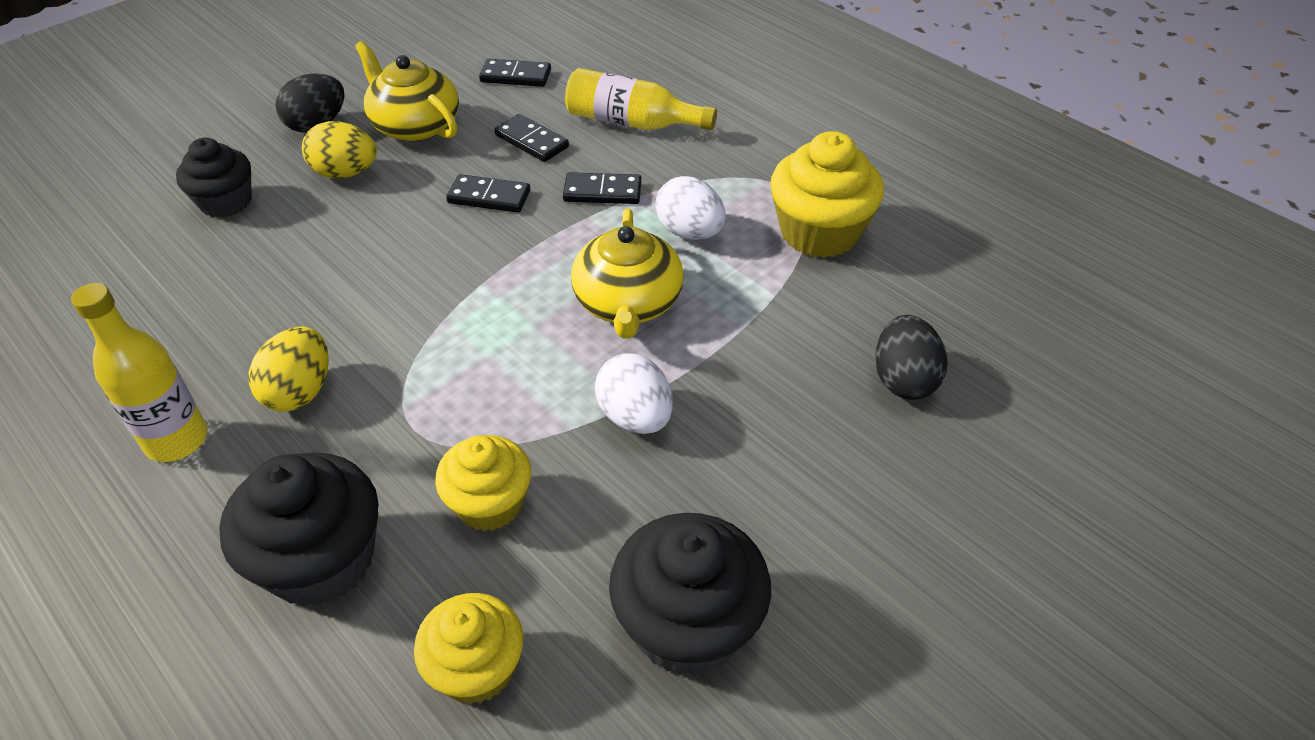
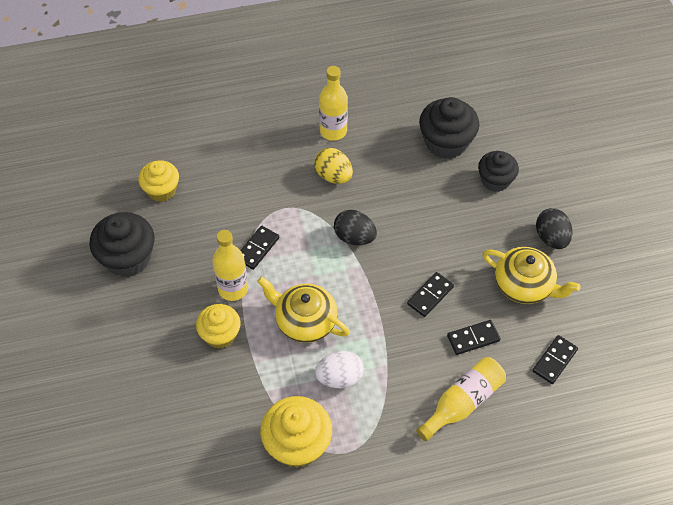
camera: 120 degrees right, 10 degrees up
(321, 560) = (240, 160): black cupcake -> black cupcake (446, 142)
(345, 173) = (492, 237): yellow egg -> none
(414, 125) = (524, 285): yellow teapot -> yellow teapot turned 45 degrees clockwise
(490, 503) = (226, 219): yellow cupcake -> yellow cupcake (220, 334)
(602, 192) = (401, 352): black domino -> black domino (257, 248)
(635, 417) = (233, 289): white egg -> yellow bottle
(903, 380) = (174, 411): black egg -> black egg (354, 237)

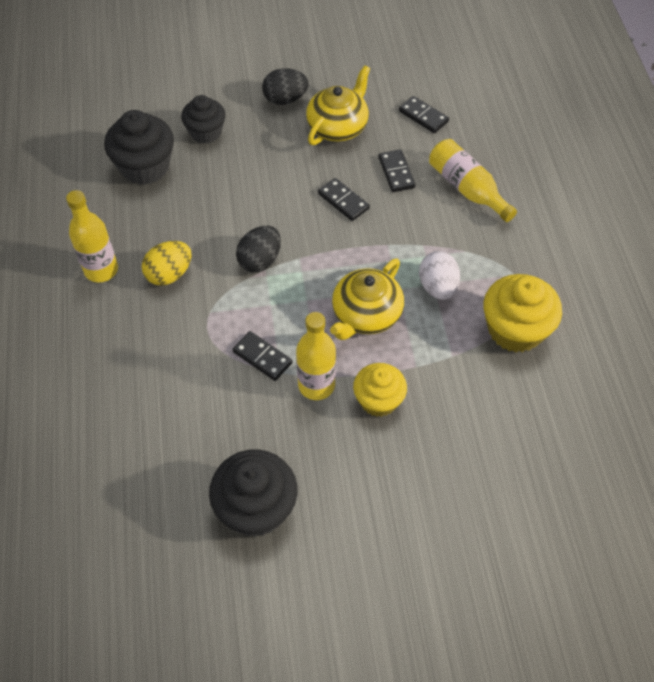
camera: 85 degrees left, 0 degrees up
(161, 190) = (152, 466): yellow cupcake -> none

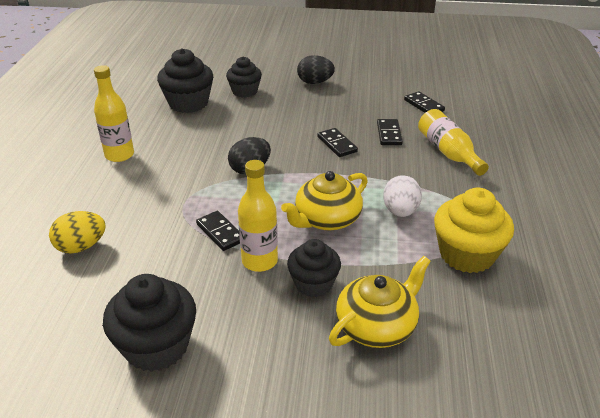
camera: 15 degrees right, 20 degrees down
(169, 274) = (171, 166): yellow egg -> yellow egg (81, 247)
(338, 126) = (350, 102): yellow teapot -> yellow teapot (377, 326)
(378, 400) = (313, 283): yellow cupcake -> black cupcake

